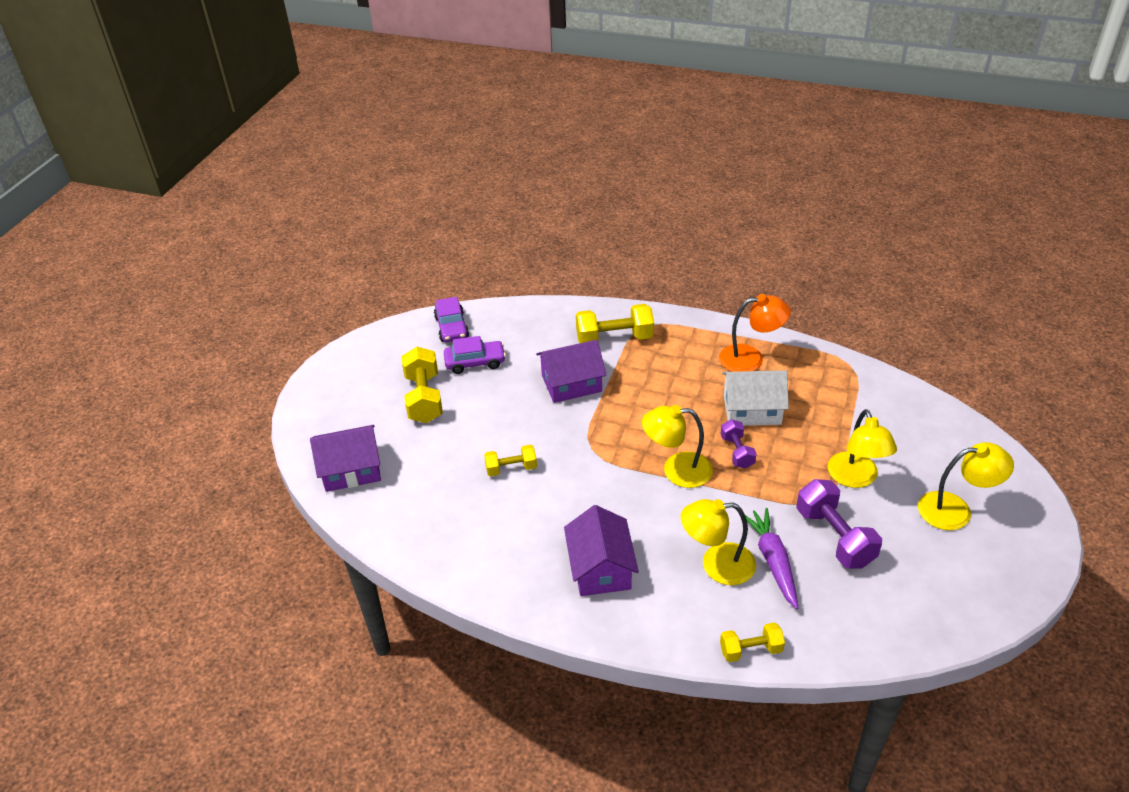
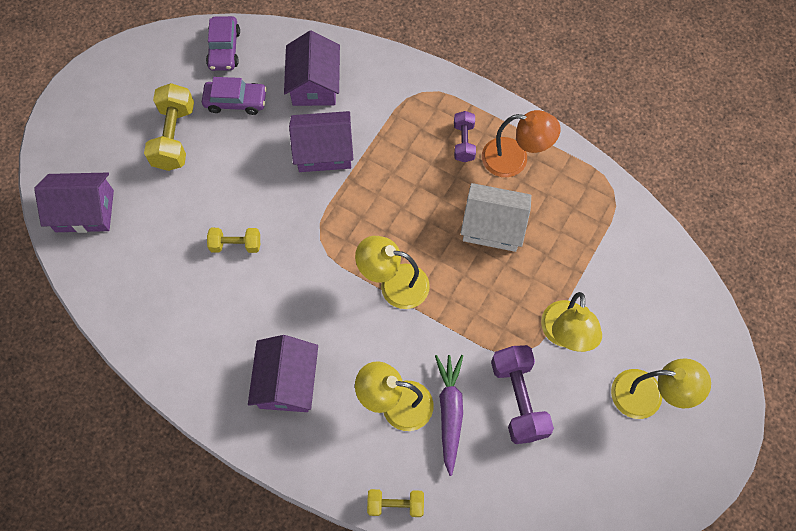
camera: 10 degrees right, 25 degrees up
(545, 337) = (314, 84): none -> purple house
(614, 339) = (384, 101): yellow dumbbell -> none
(737, 452) = (460, 275): purple dumbbell -> purple dumbbell (464, 142)

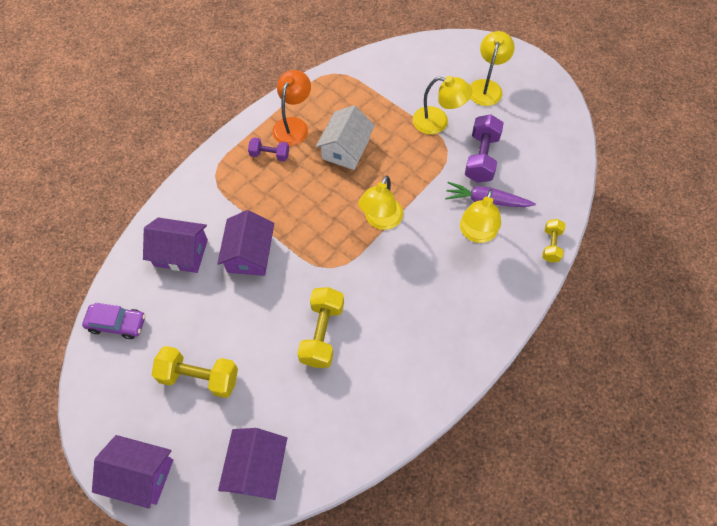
camera: 80 degrees left, 5 degrees down
(236, 101) = (178, 319): purple car -> none
(236, 245) = (322, 333): yellow dumbbell -> yellow dumbbell, size x1.69
(287, 382) = (450, 307): purple house -> purple house (140, 475)
(518, 399) = (481, 158): purple dumbbell -> purple dumbbell turned 75 degrees counterclockwise

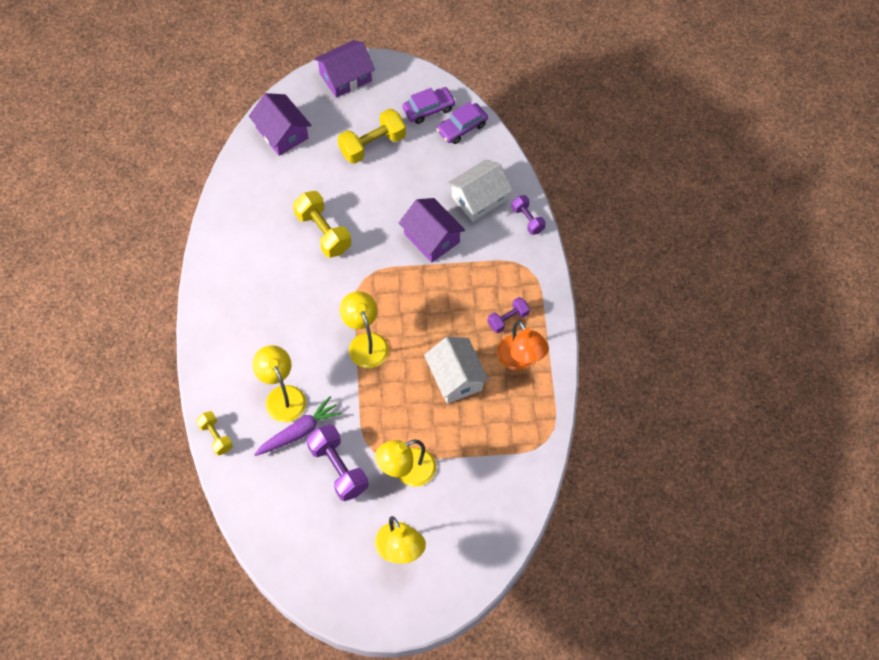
camera: 135 degrees right, 0 degrees up
(118, 367) = (429, 109): none -> purple car
(171, 207) = (527, 220): none -> purple dumbbell
(181, 252) = (479, 198): purple house -> white house

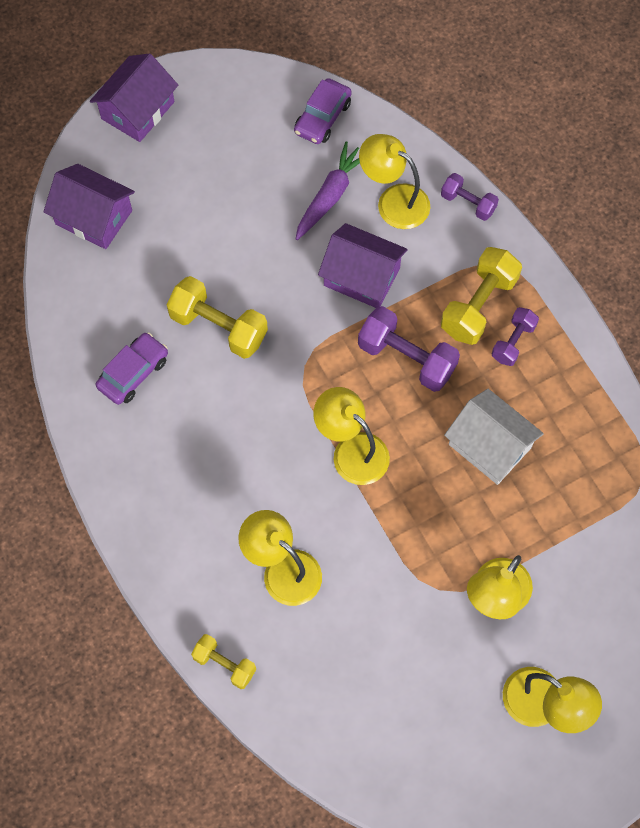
camera: 25 degrees left, 5 degrees up
(299, 432) = (330, 607): purple carrot -> purple carrot (330, 196)
(338, 469) = (407, 633): purple dumbbell -> purple dumbbell (406, 358)
(372, 145) = (221, 186): yellow dumbbell -> yellow dumbbell (478, 306)
(429, 109) = (267, 110): purple car -> purple car (133, 373)
(479, 198) = (394, 201): white house -> yellow lamp
(520, 360) = (557, 388): orange lamp -> none

